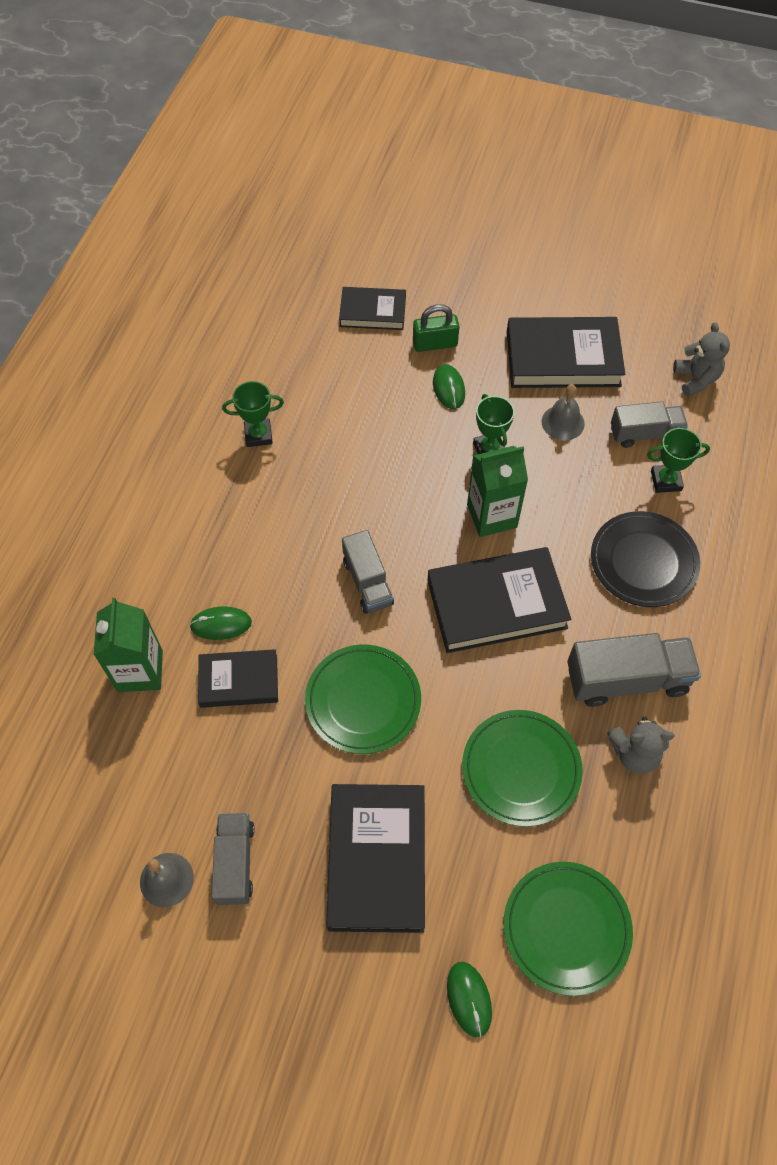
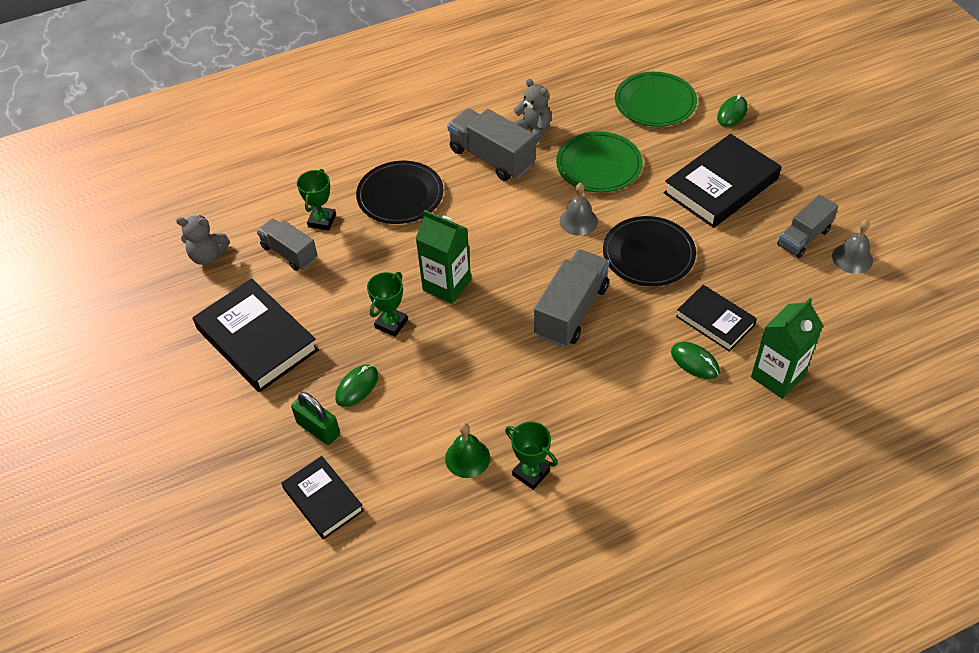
camera: 130 degrees left, 10 degrees down
(313, 409) = (467, 458): none -> green bell
(363, 701) = (648, 254): green plate -> black plate
(368, 582) = (571, 311): grey truck -> grey truck, size x1.52
(496, 604) = (510, 240): black book -> none
(563, 422) = (323, 300): grey bell -> grey bell (578, 221)
(666, 481) = (322, 221): green trophy -> green trophy turned 60 degrees clockwise
(696, 379) = (208, 256): grey teddy bear -> grey teddy bear turned 120 degrees counterclockwise

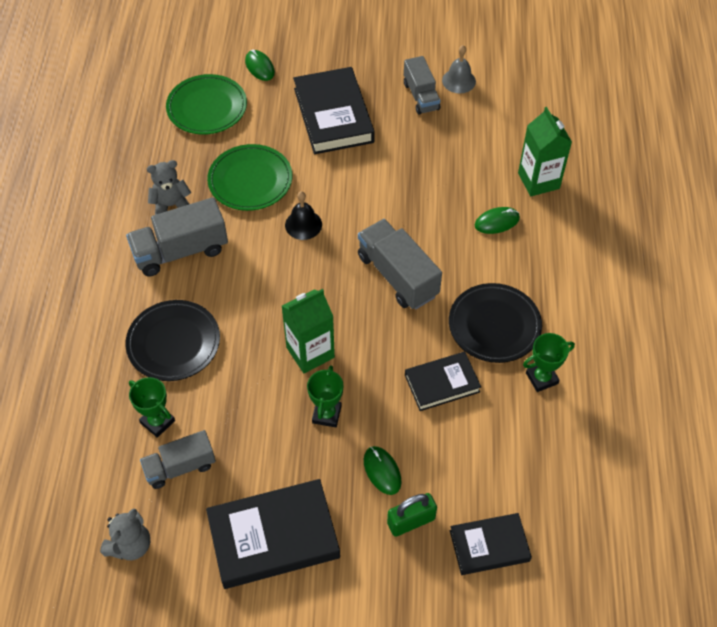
camera: 65 degrees left, 5 degrees up
(391, 324) = (326, 414): green trophy -> green trophy turned 45 degrees clockwise
(467, 458) = (504, 416): green bell -> none
(578, 221) = (303, 224): grey bell -> black bell
(648, 254) = (372, 196): black plate -> black plate (494, 325)
(715, 321) = (466, 190): black book -> black book (442, 383)

